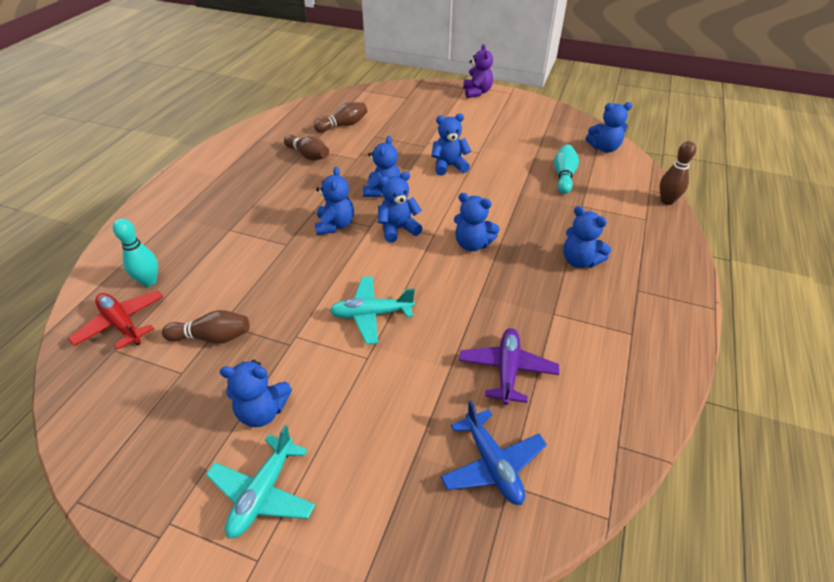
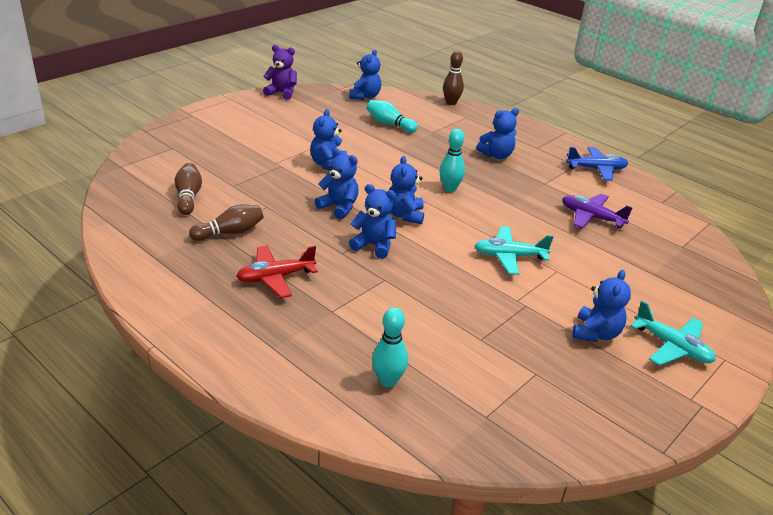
camera: 70 degrees left, 10 degrees down
(122, 324) = (449, 408): red plane -> red plane (275, 277)
(212, 337) = (497, 347): brown bowling pin -> none
(371, 314) = (509, 256): turquoise plane -> turquoise plane turned 75 degrees clockwise
(472, 244) = (449, 188): blue teddy bear -> turquoise bowling pin
(477, 92) = (209, 112): purple teddy bear -> purple teddy bear (282, 93)
(492, 464) = (667, 247): blue plane -> blue plane (596, 169)

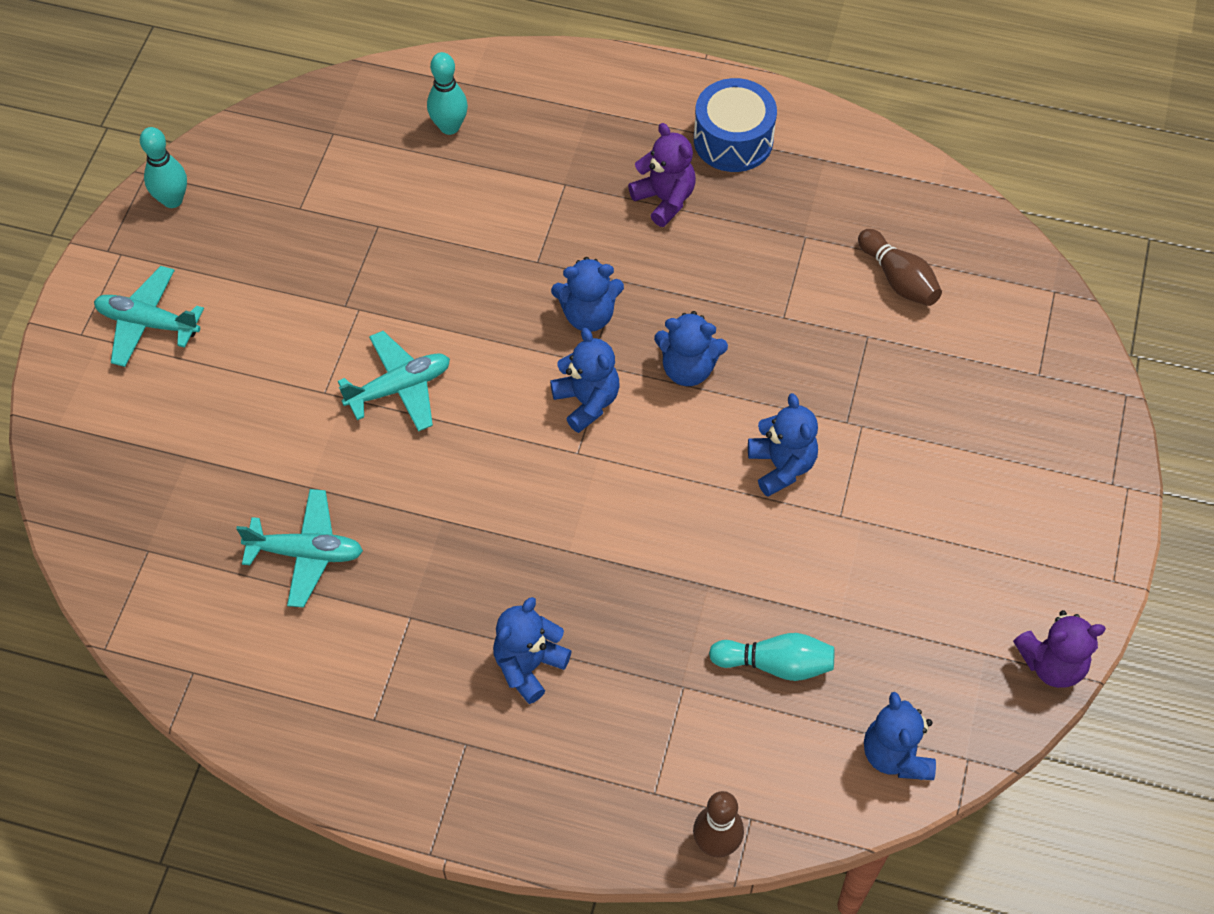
camera: 155 degrees right, 25 degrees up
(197, 289) = (733, 140): none -> blue drum
(230, 232) = (782, 243): brown bowling pin -> none
(275, 277) = (664, 199): red plane -> purple teddy bear
(449, 188) = (558, 508): turquoise bowling pin -> turquoise bowling pin (172, 200)
(591, 217) = (306, 553): purple plane -> turquoise plane
(595, 333) = (246, 300): blue teddy bear -> none
(596, 169) = (332, 724): blue plane -> none

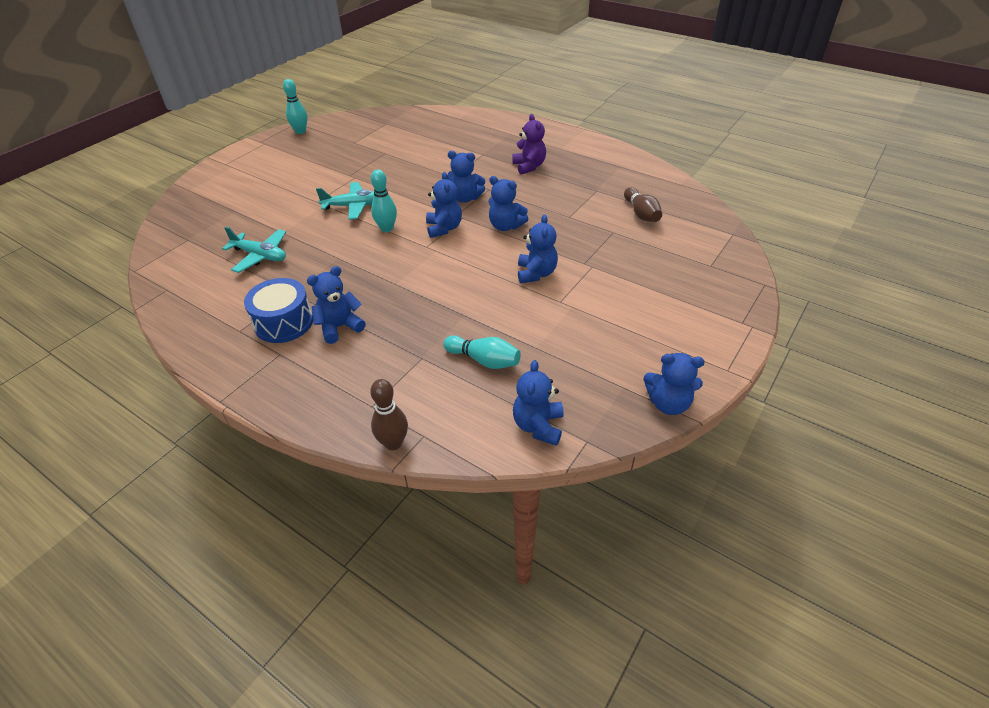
camera: 20 degrees right, 15 degrees down
(148, 323) = (257, 165): turquoise plane -> none
(449, 127) = (440, 129): turquoise bowling pin -> turquoise bowling pin (386, 228)
(733, 140) = (575, 153): blue drum -> blue drum (284, 322)
(1052, 664) = (668, 403): purple teddy bear -> blue teddy bear

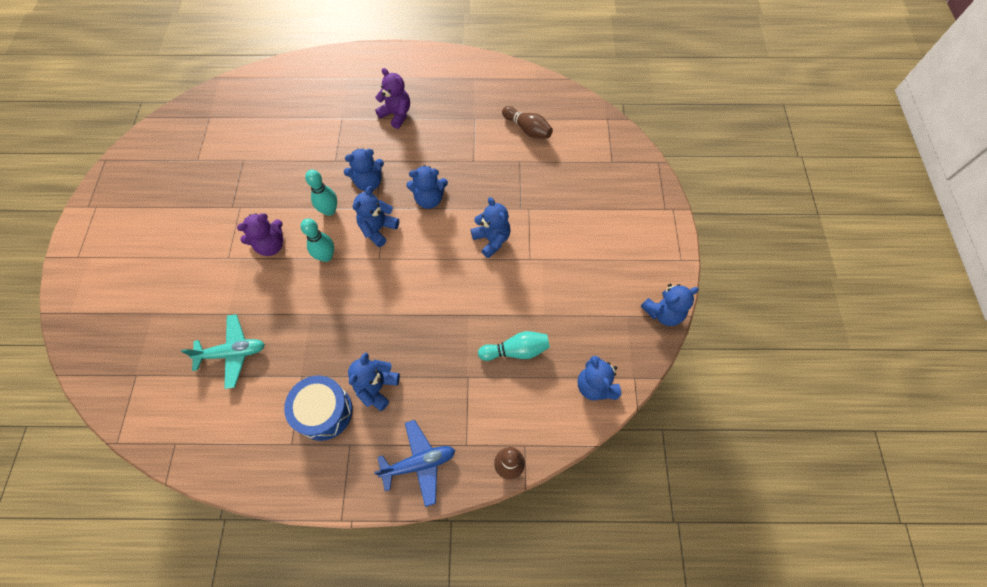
camera: 35 degrees left, 20 degrees up
(300, 131) = (122, 170): turquoise bowling pin -> turquoise bowling pin (329, 210)
(319, 397) = (419, 463): none -> blue plane
(353, 206) = (271, 245): turquoise plane -> purple teddy bear
(444, 228) = (378, 229): blue teddy bear -> blue teddy bear turned 105 degrees counterclockwise

